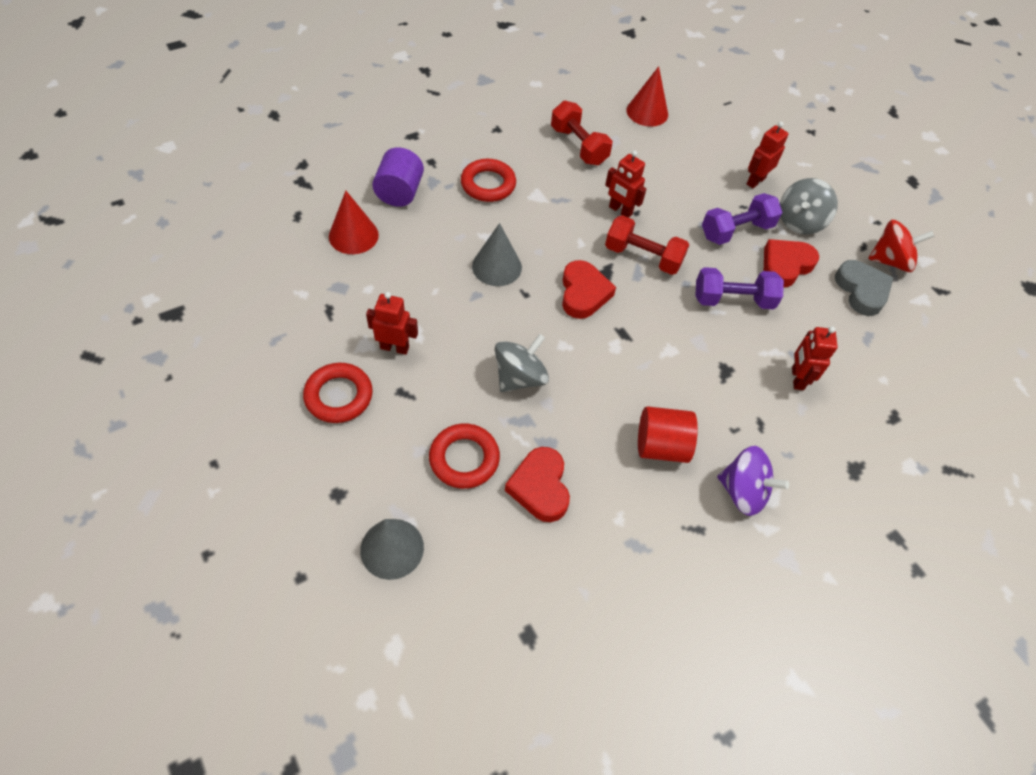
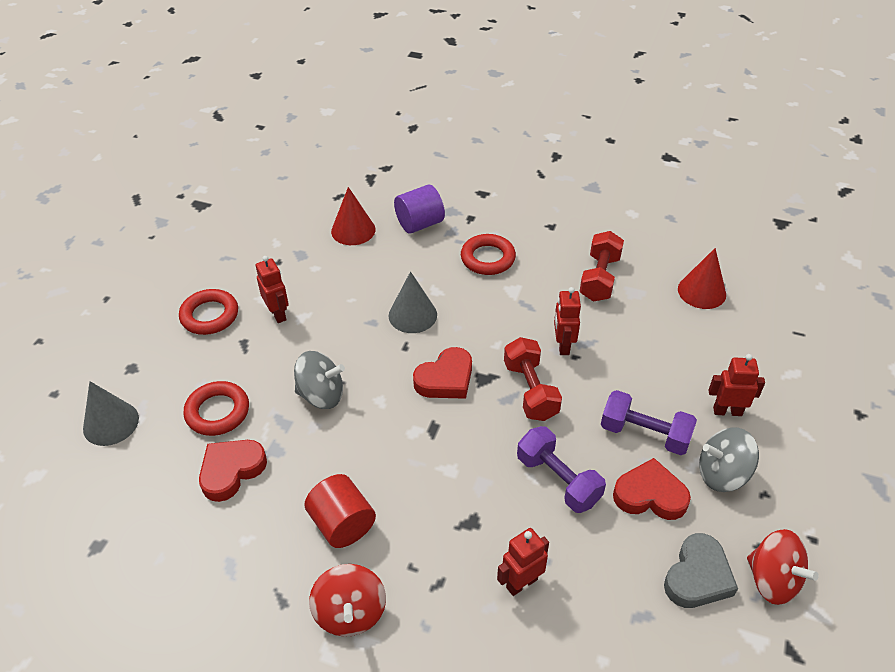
camera: 55 degrees right, 10 degrees down
(743, 492) = (350, 612): purple spinning top -> red spinning top

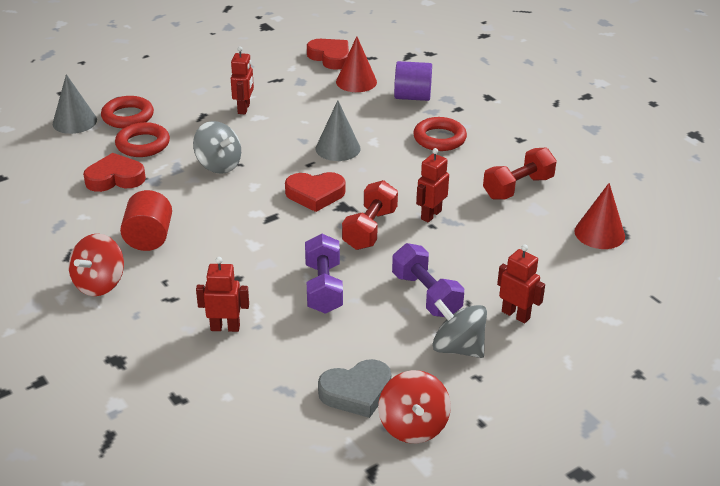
camera: 35 degrees right, 10 degrees down
(210, 315) = (198, 91): red ring -> red ring (128, 116)
(650, 495) = (382, 330): red heart -> red heart (330, 57)

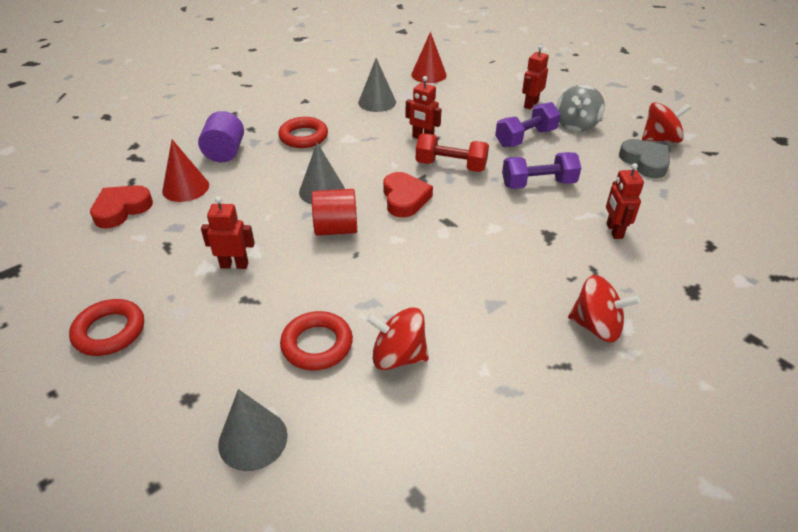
camera: 95 degrees left, 5 degrees up
(115, 178) = (398, 356): red heart -> red spinning top
(128, 116) = (243, 376): red ring -> red ring (109, 331)
(149, 238) = (507, 302): red cylinder -> red cylinder (336, 229)
(218, 165) = (359, 269): grey spinning top -> none
(518, 188) = (377, 102): red dumbbell -> grey cone

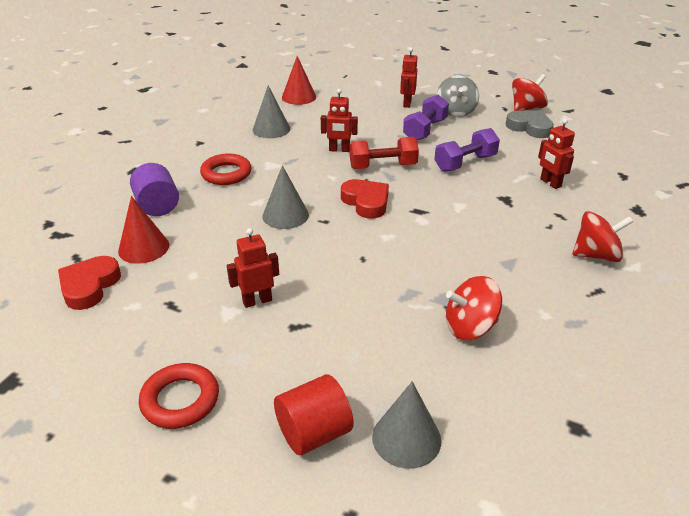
camera: 25 degrees left, 5 degrees down
(317, 345) = (394, 342): red ring -> none
(336, 229) = (327, 243): red cylinder -> red cylinder (314, 433)

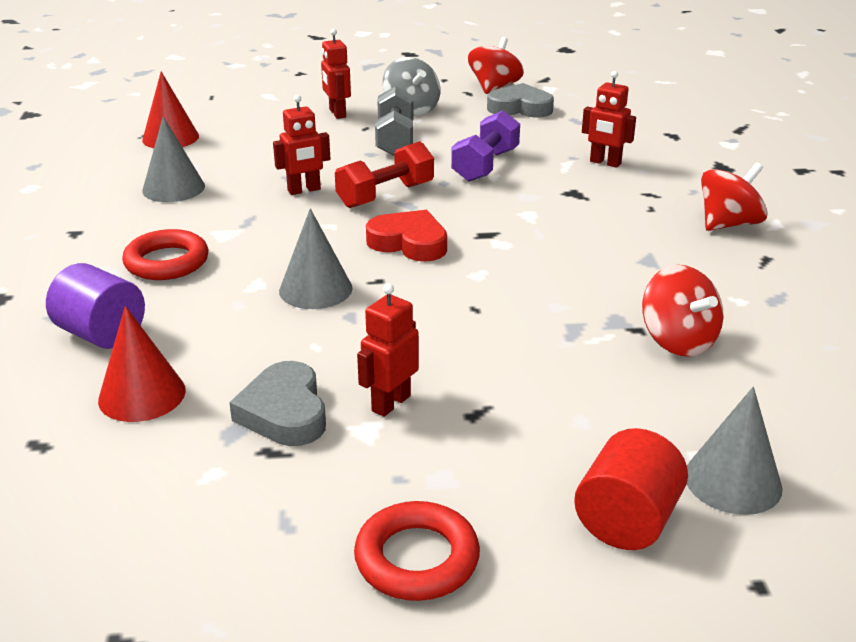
camera: 30 degrees left, 5 degrees down
(89, 286) = (108, 474): red heart -> none
(199, 284) = (284, 412): none -> grey heart
(425, 130) = (395, 140): purple dumbbell -> grey dumbbell
(470, 327) = (677, 341): red spinning top -> red spinning top turned 75 degrees counterclockwise

